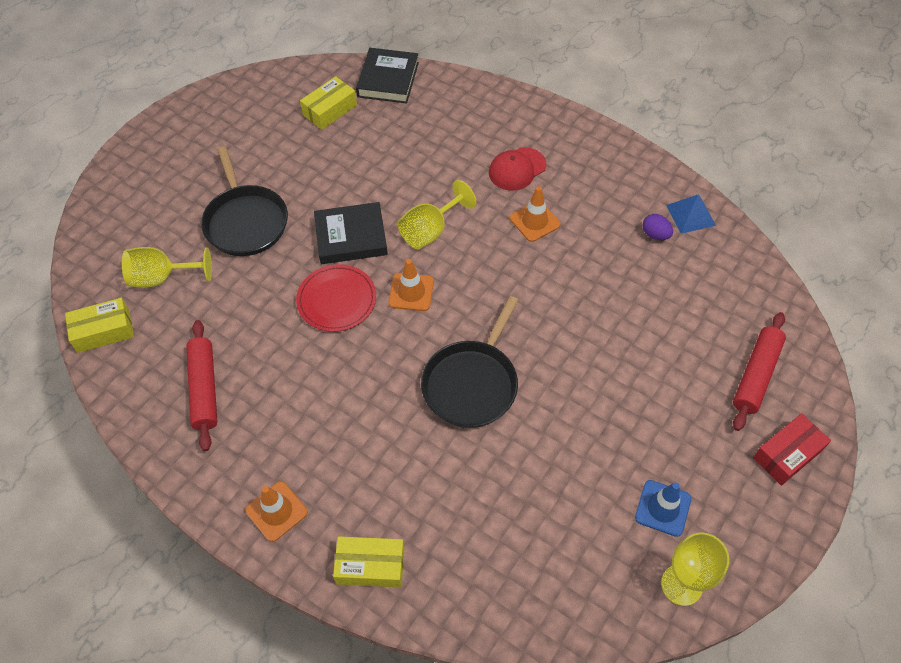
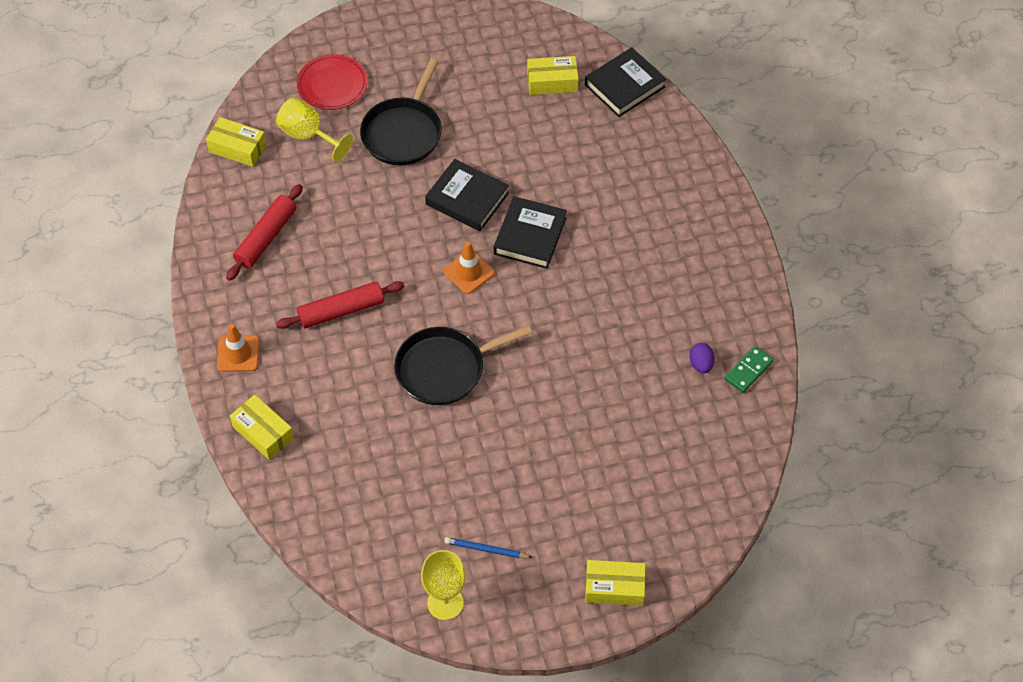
camera: 40 degrees right, 0 degrees up
(336, 300) = (411, 239): red plate -> red plate (332, 84)
(430, 231) = (530, 236): yellow goblet -> black book
(517, 169) = (649, 234): red cap -> none
(535, 221) = (617, 285): orange traffic cone -> none
(663, 508) = (486, 549): blue traffic cone -> blue pencil
(691, 215) = (748, 370): blue pyramid -> green domino
(756, 375) = (656, 521): red rolling pin -> red rolling pin (341, 311)
(787, 454) = (614, 587): red box -> yellow box

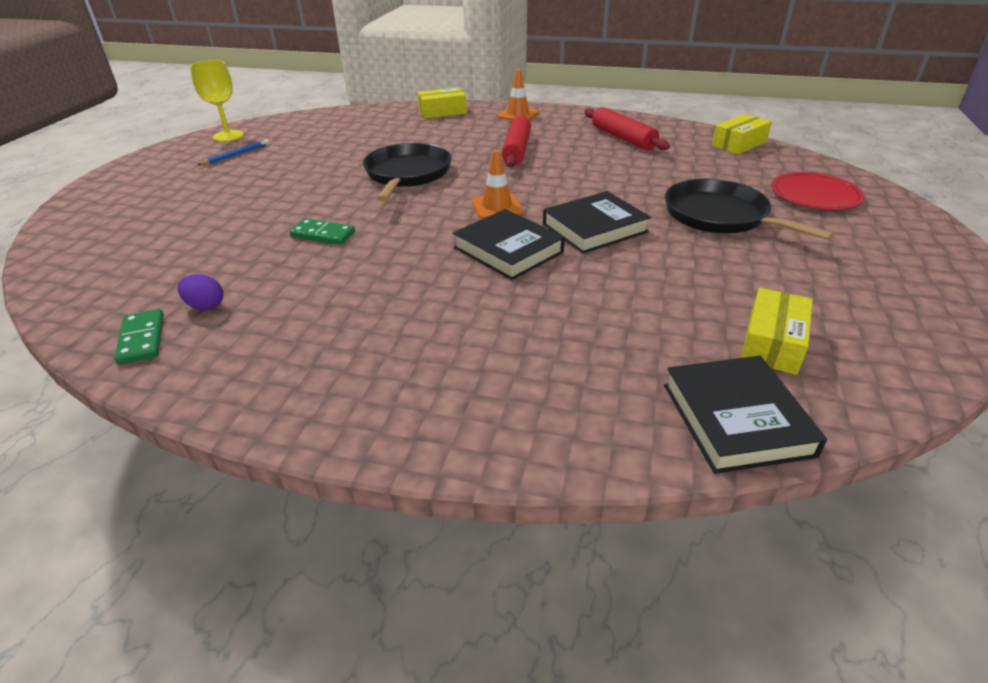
camera: 120 degrees right, 20 degrees down
(308, 135) = (740, 172): yellow goblet -> none
(580, 361) = (323, 234): none -> green domino
(614, 587) = (114, 190): yellow box -> none

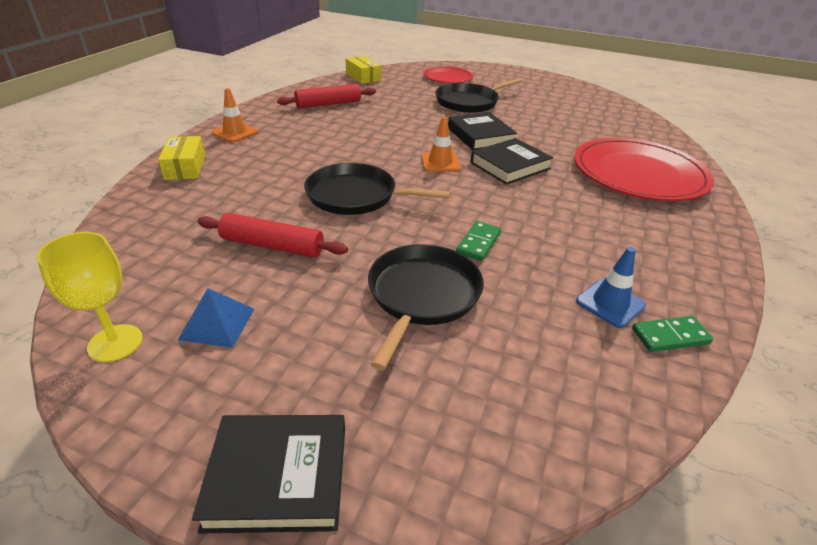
camera: 85 degrees left, 0 degrees up
(205, 306) = (610, 303): purple egg -> blue traffic cone
(236, 155) = (217, 324): blue pencil -> blue pyramid
(246, 213) = (422, 295): none -> black pan
(516, 150) = (326, 143): red rolling pin -> red rolling pin (272, 246)
(529, 366) = (639, 174): none -> red plate
(736, 419) = (658, 136): black book -> black book (278, 476)
(772, 343) = (599, 118): yellow box -> none

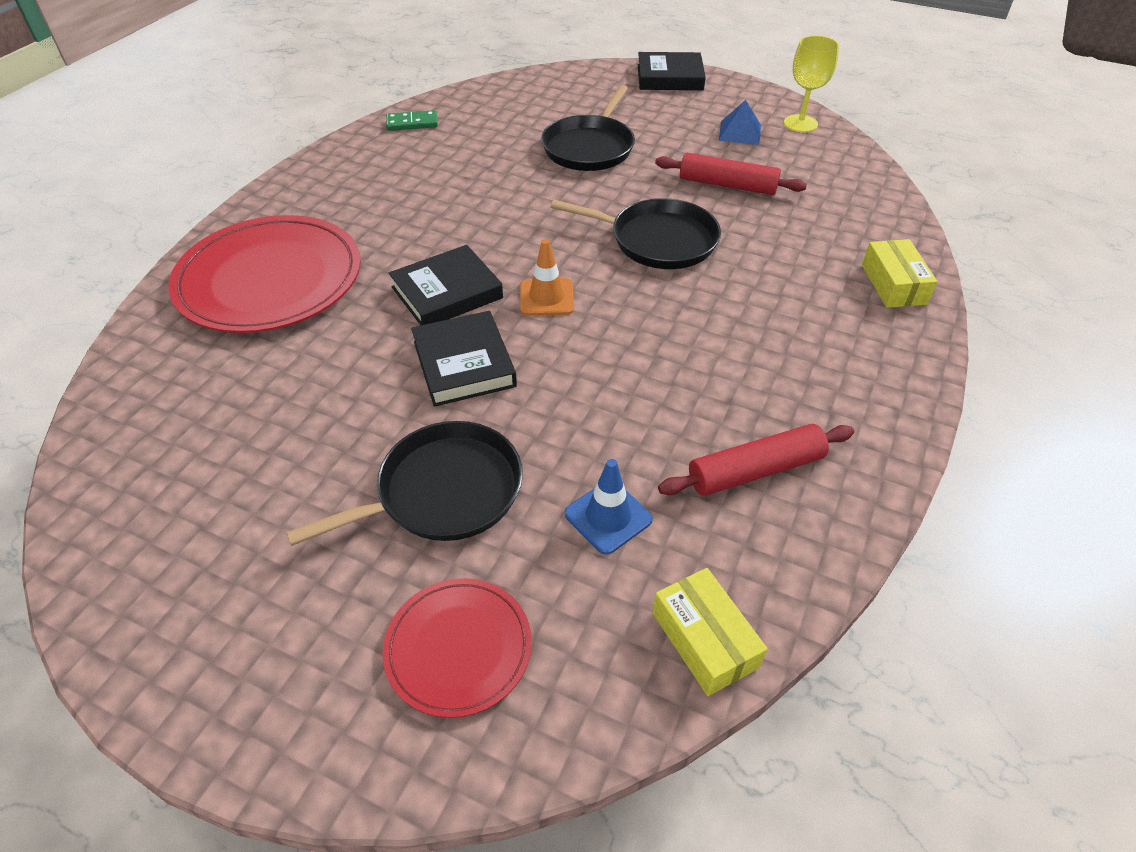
camera: 175 degrees left, 10 degrees up
(235, 132) = (880, 363): orange traffic cone -> none
(478, 243) = (530, 187): green domino -> none
(610, 303) = (440, 141): blue traffic cone -> blue traffic cone (608, 517)

